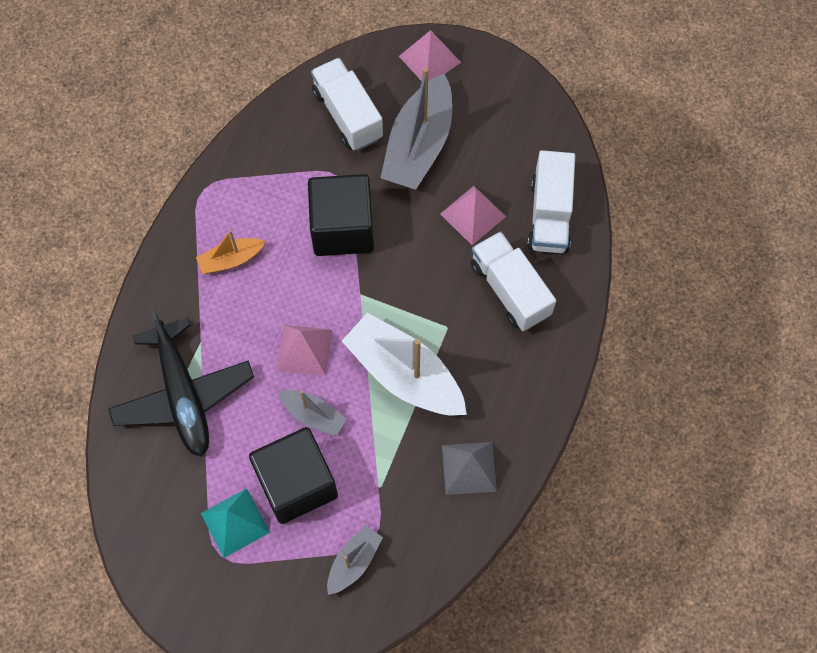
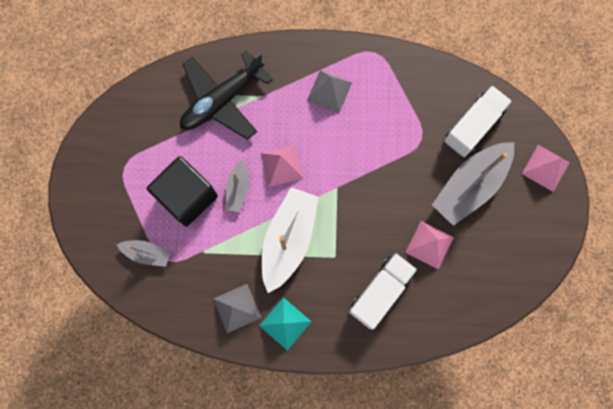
camera: 70 degrees right, 10 degrees up
(231, 259) = (329, 91): orange boat -> grey pyramid
(235, 522) = (148, 167): turquoise pyramid -> turquoise pyramid (285, 323)
(342, 228) = (382, 157): black cube -> none
(419, 145) = (470, 186): grey boat -> grey boat turned 45 degrees counterclockwise
(549, 215) = (452, 301): white truck -> none

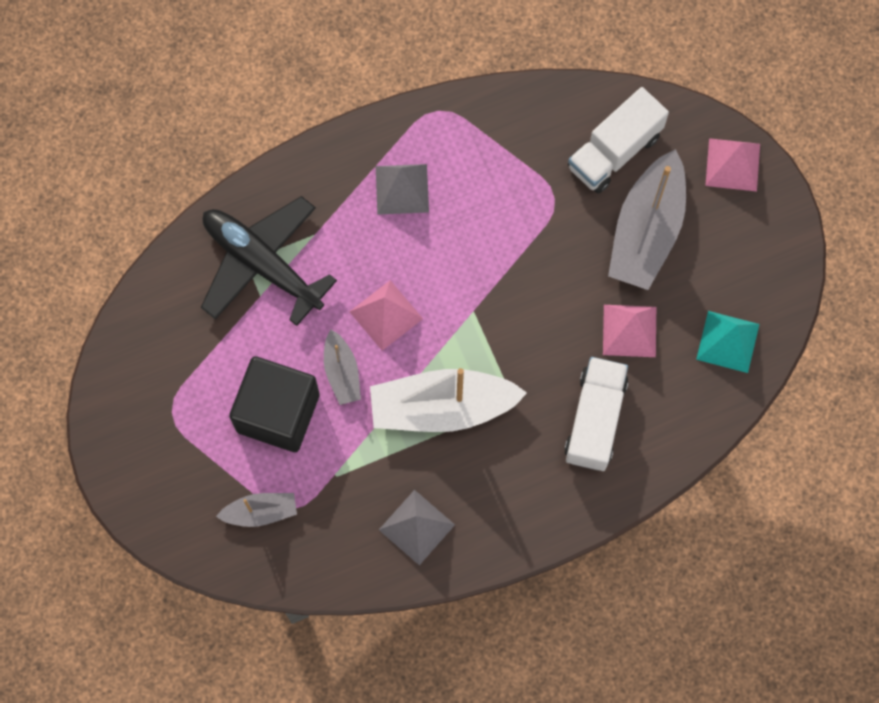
camera: 25 degrees left, 5 degrees down
(222, 100) = (262, 264): black plane -> black plane turned 105 degrees clockwise
(285, 323) = (490, 517): turquoise pyramid -> turquoise pyramid (728, 341)
(288, 239) = (442, 407): white boat -> white boat turned 90 degrees counterclockwise
(473, 126) = (614, 152): white truck -> white truck turned 150 degrees counterclockwise

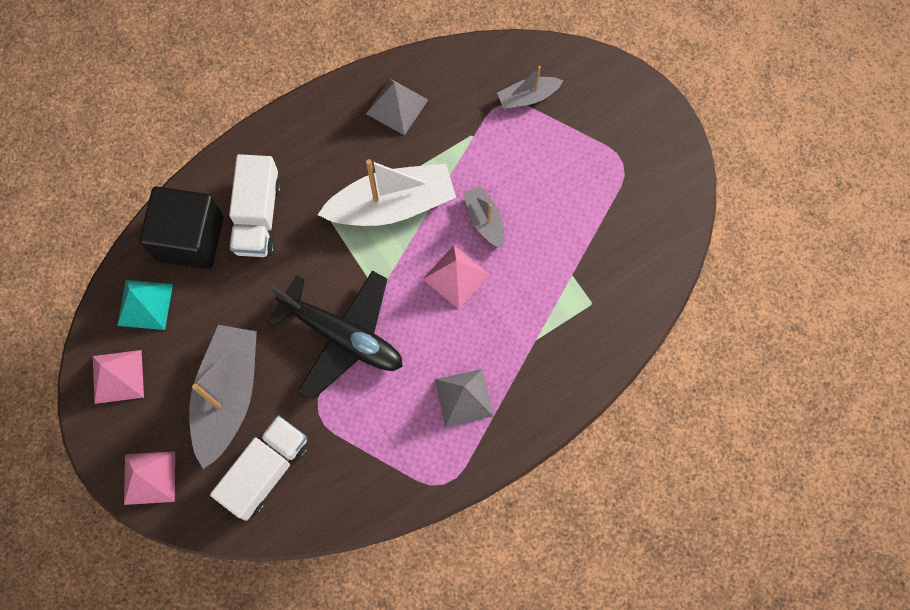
camera: 170 degrees right, 0 degrees up
(262, 264) = (577, 304): black plane -> black plane (342, 336)
(278, 413) = (532, 177): black cube -> black cube (190, 238)
(629, 330) = (235, 299): pink pyramid -> pink pyramid (118, 376)

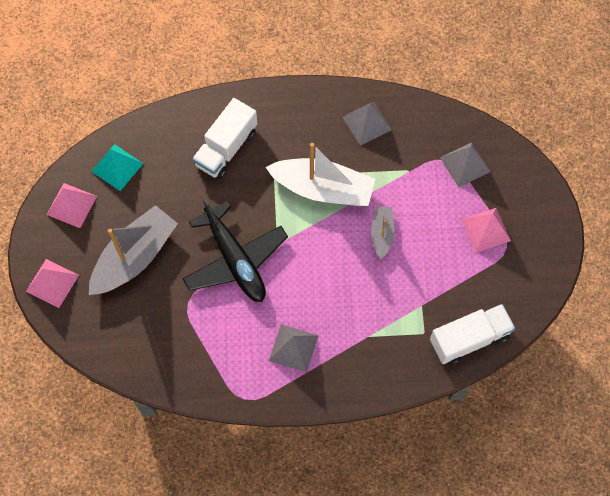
camera: 30 degrees right, 5 degrees down
(190, 238) = (172, 139): black cube -> none
(266, 470) = (130, 321): white truck -> white truck (469, 339)
(456, 276) = (338, 262): pink pyramid -> pink pyramid (486, 229)
(528, 97) = (465, 164): grey boat -> grey pyramid

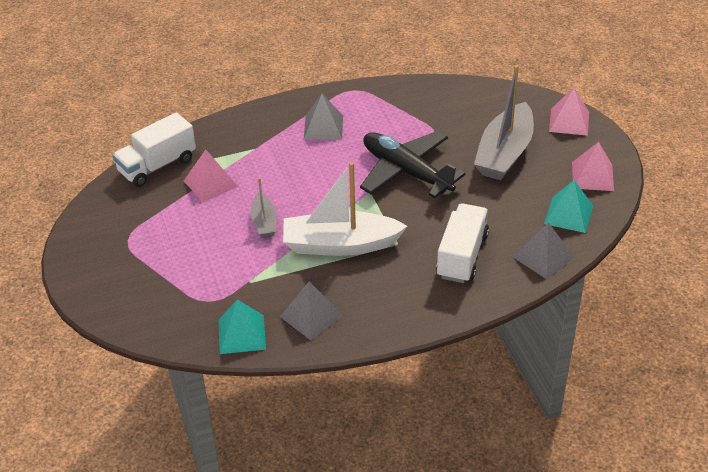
camera: 165 degrees right, 25 degrees down
(425, 121) = (242, 334): none -> turquoise pyramid
(465, 164) = (185, 302): grey pyramid -> grey pyramid (543, 257)
(486, 229) = (152, 249): pink pyramid -> pink pyramid (210, 183)

